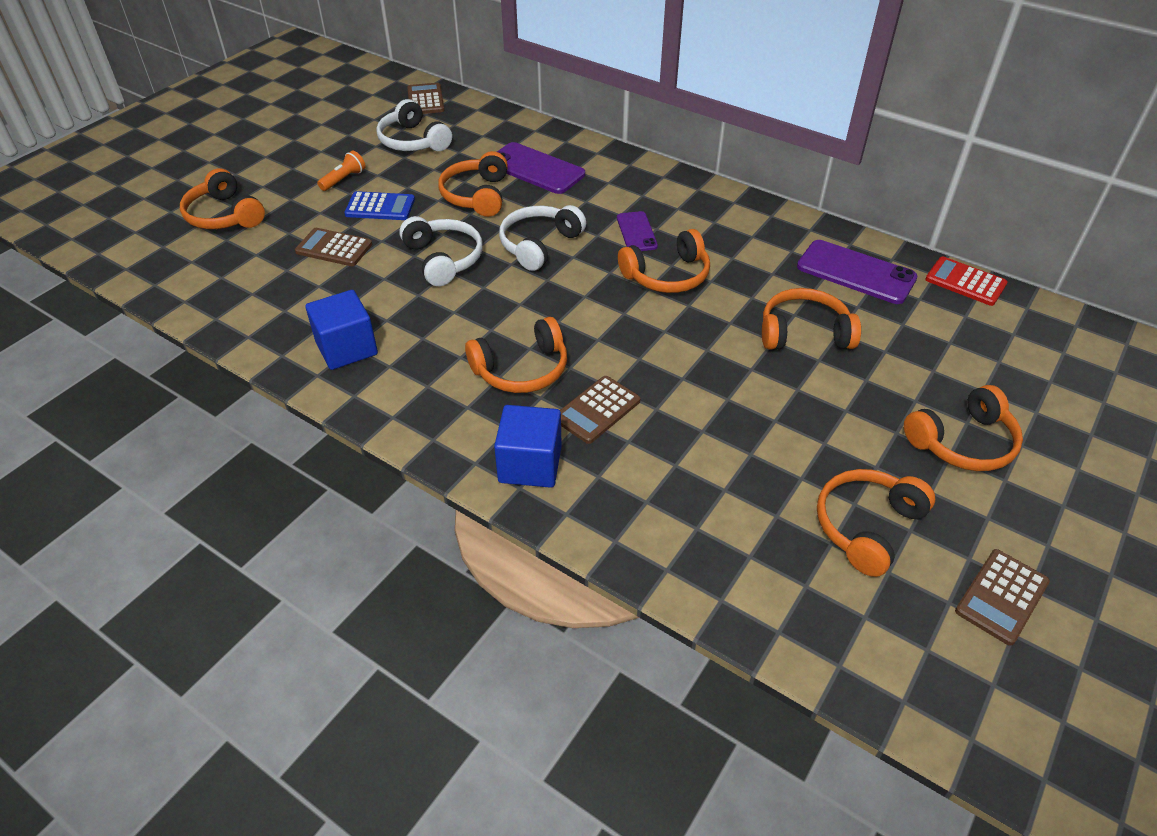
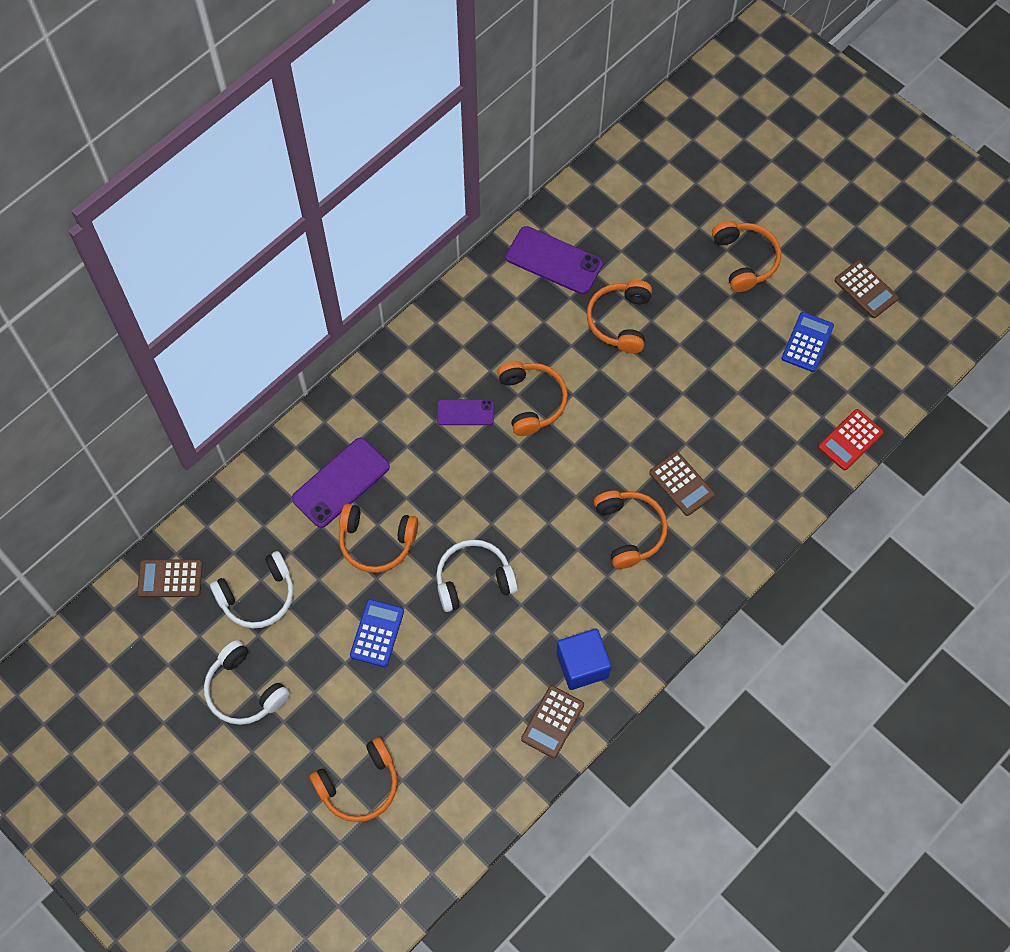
camera: 80 degrees left, 20 degrees up
(334, 248) = (437, 676): brown calculator -> brown calculator (552, 722)
(344, 179) = (318, 668): orange flashlight -> none
(530, 464) = (729, 538): blue cube -> none
(539, 245) = (468, 496): white headphones -> white headphones (244, 690)
(856, 272) = (554, 260): purple phone -> purple phone turned 75 degrees clockwise
(867, 526) = (807, 342): orange headphones -> blue calculator
(965, 282) = (580, 189): red calculator -> red calculator (850, 440)

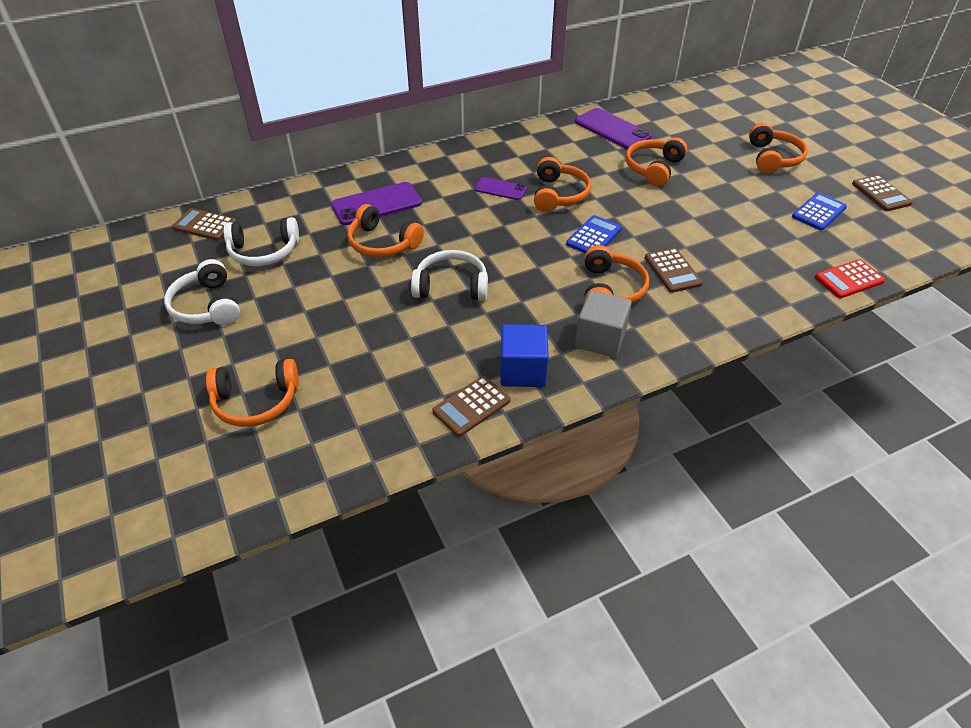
camera: 20 degrees right, 20 degrees down
(377, 633) = (345, 299): blue calculator -> blue calculator (594, 236)
(639, 601) = (600, 339): none -> grey cube

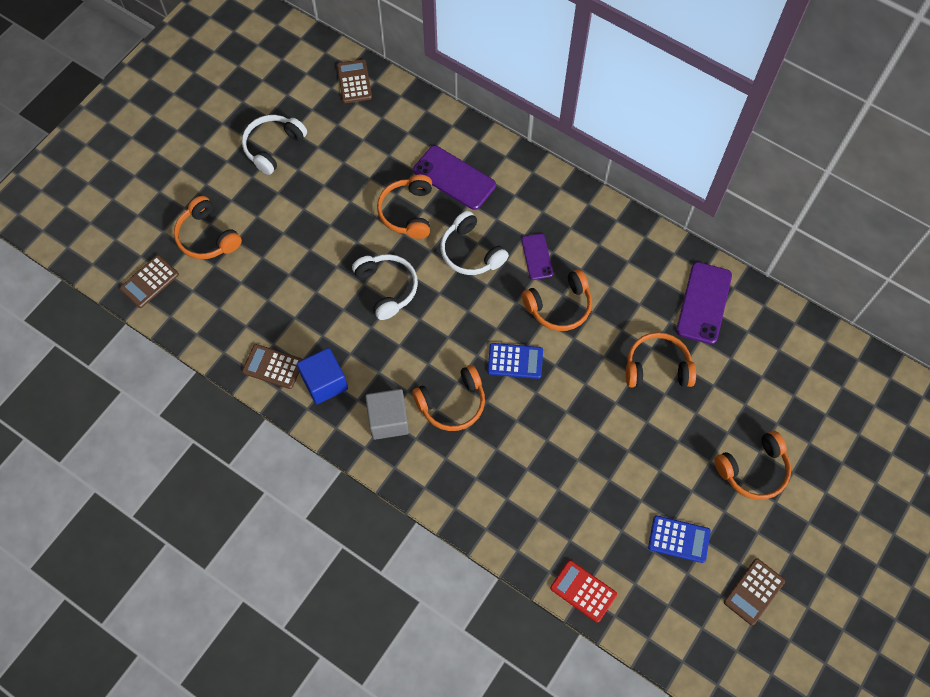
camera: 60 degrees right, 20 degrees up
(264, 251) = (349, 140): white headphones -> white headphones (471, 252)
(672, 271) = (506, 441): brown calculator -> brown calculator (149, 281)

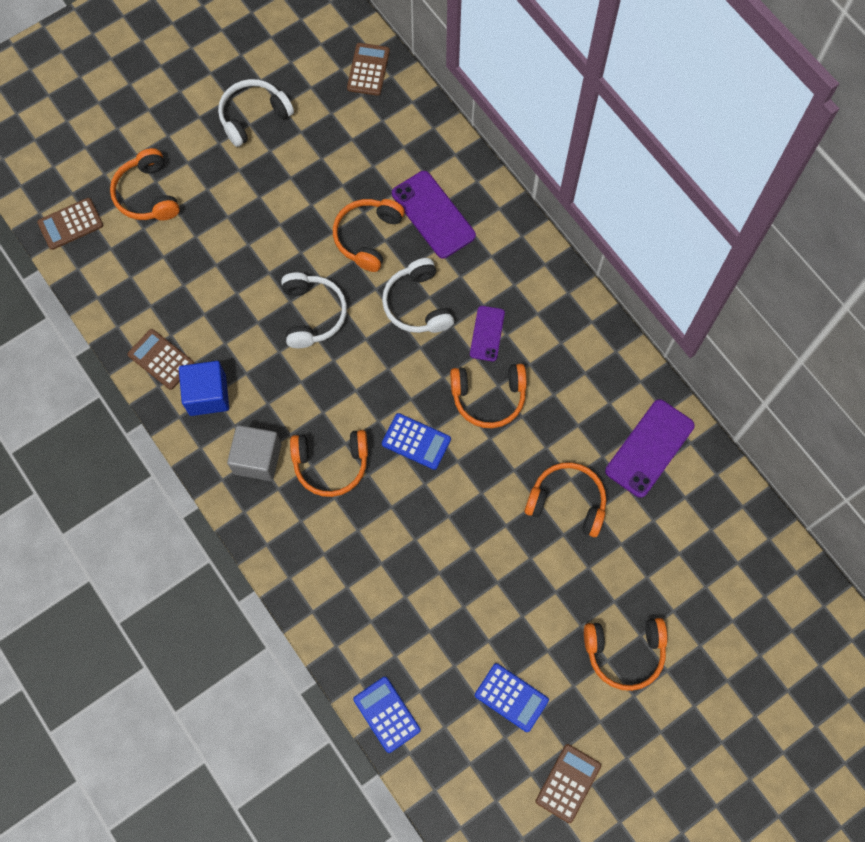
camera: 20 degrees right, 5 degrees up
(583, 591) = (387, 714): red calculator -> blue calculator
(754, 591) = (568, 783): brown calculator -> brown calculator turned 150 degrees clockwise

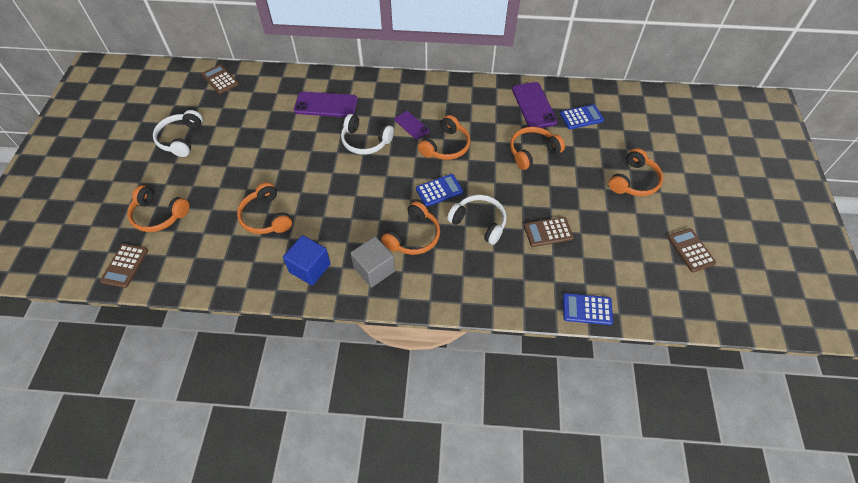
camera: 50 degrees left, 15 degrees down
(161, 359) = (262, 277): brown calculator -> brown calculator (548, 232)
(312, 314) = (319, 187): white headphones -> white headphones (479, 222)
(368, 237) = (306, 137): orange headphones -> orange headphones (266, 217)
(511, 697) = (622, 243): blue calculator -> blue calculator (581, 117)

